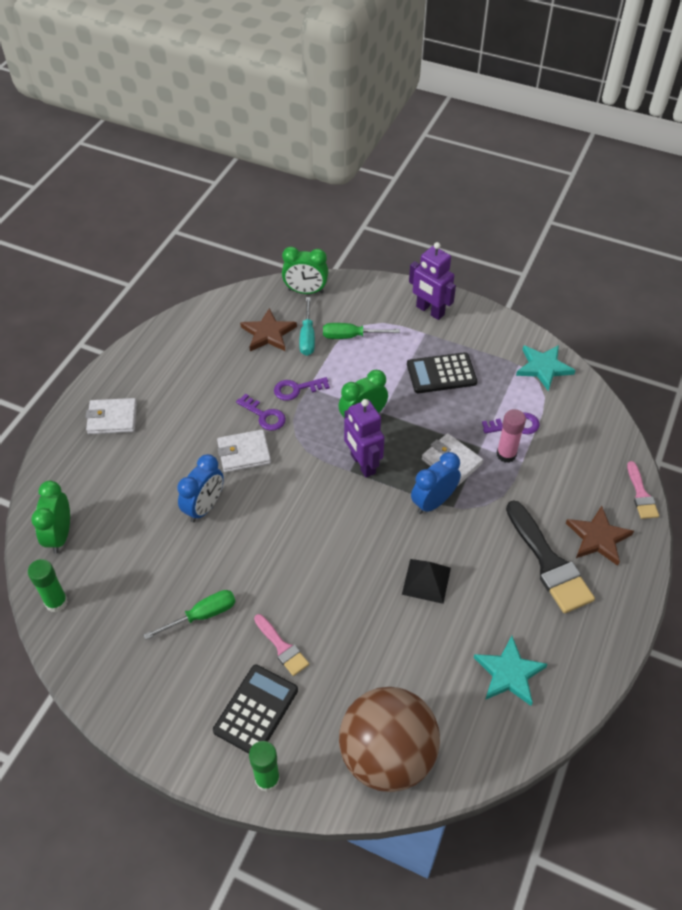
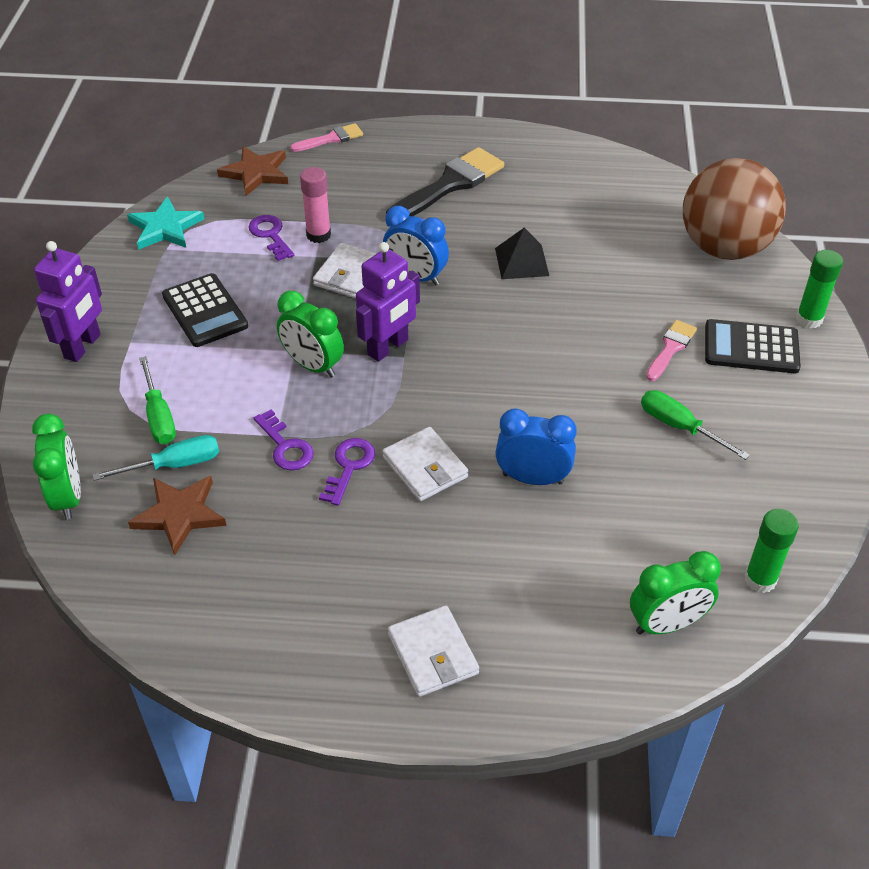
camera: 110 degrees left, 5 degrees down
(509, 673) = (589, 190): turquoise star -> none
(598, 538) = (401, 159): brown star -> brown star (256, 173)

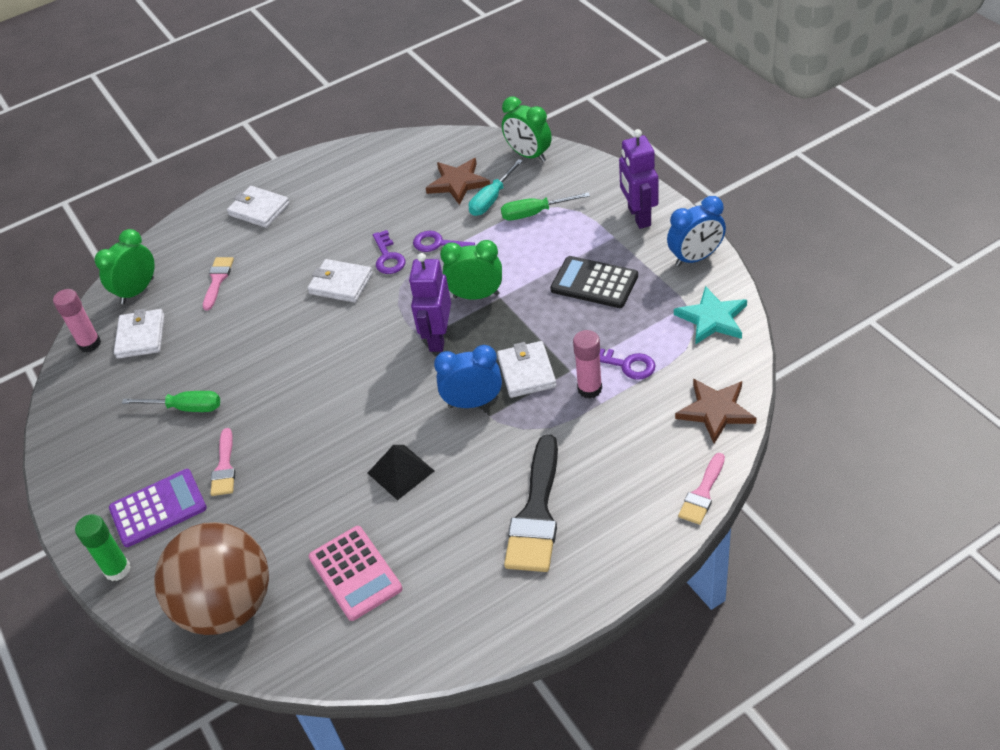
camera: 150 degrees right, 0 degrees up
(159, 416) = (534, 213): green screwdriver -> green screwdriver turned 45 degrees counterclockwise
(532, 478) = (267, 317): blue clock -> blue clock (695, 258)
(557, 570) = (217, 280): none -> pink brush
(611, 218) = (355, 573): none -> pink calculator
(691, 548) = (141, 336): none -> white wallet
(751, 347) = (158, 508): black calculator -> purple calculator
(760, 579) = (90, 344): green glue stick -> pink glue stick

